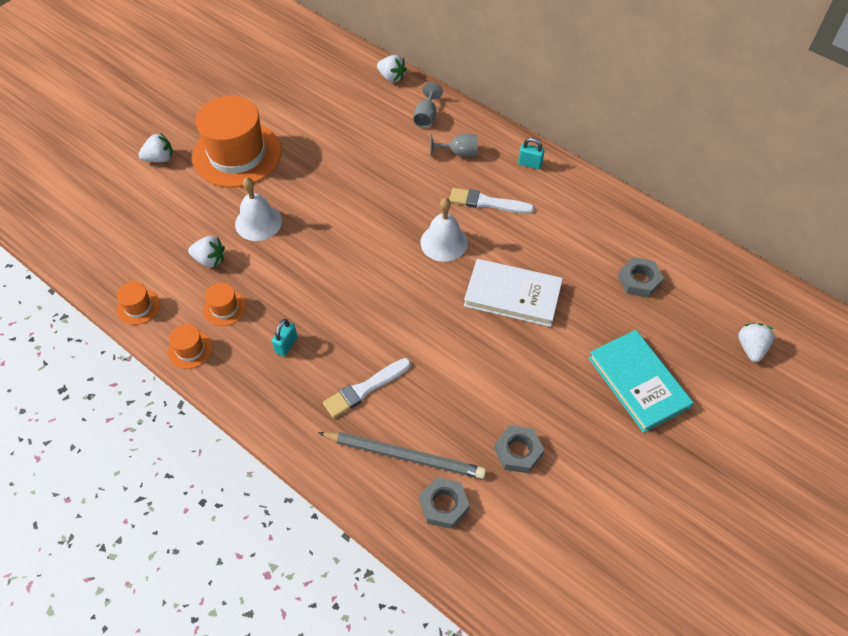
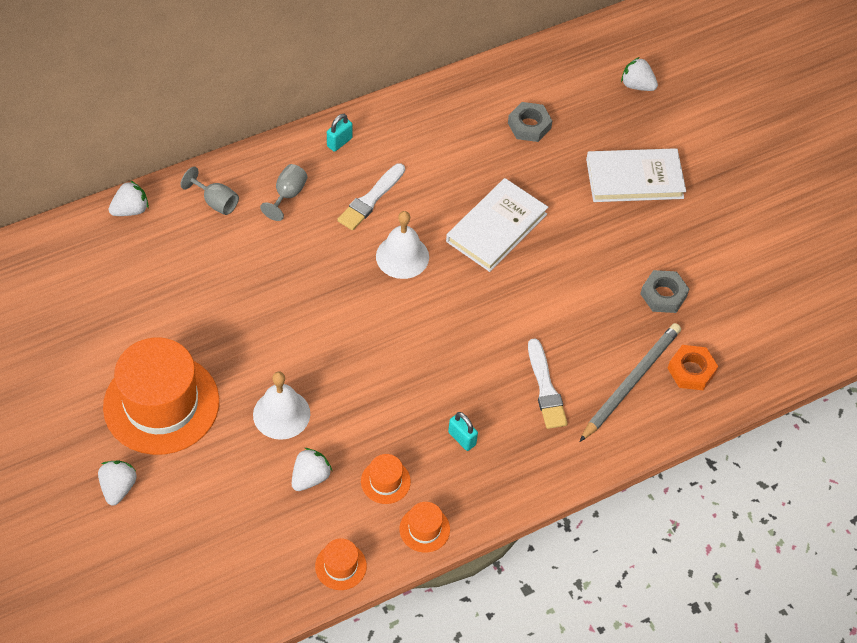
camera: 70 degrees left, 0 degrees up
(444, 505) = (691, 371): grey nut -> orange nut
(638, 382) = (634, 178): turquoise book -> white book

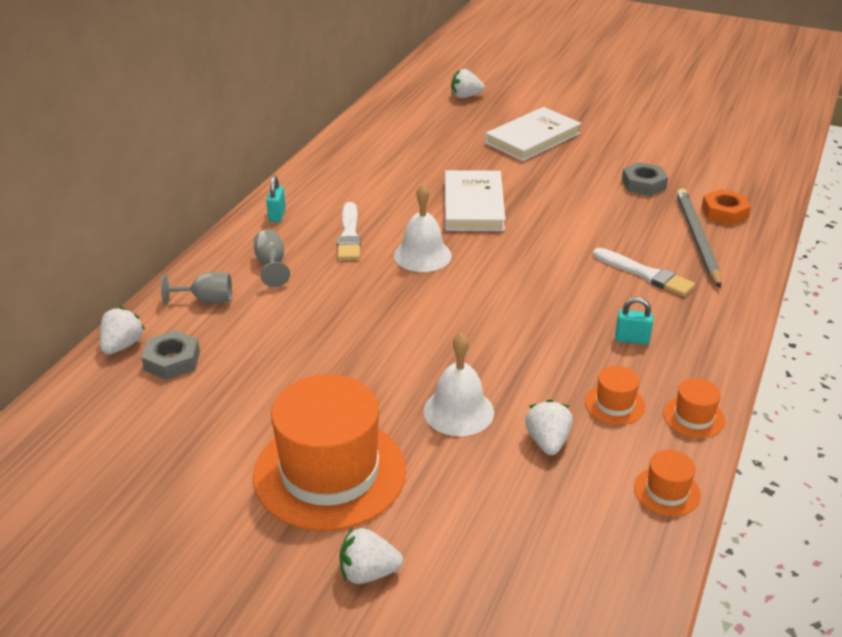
camera: 35 degrees left, 20 degrees down
(118, 488) = (368, 572): white strawberry -> white strawberry turned 60 degrees counterclockwise
(529, 126) = (418, 144): grey nut -> grey nut (172, 361)

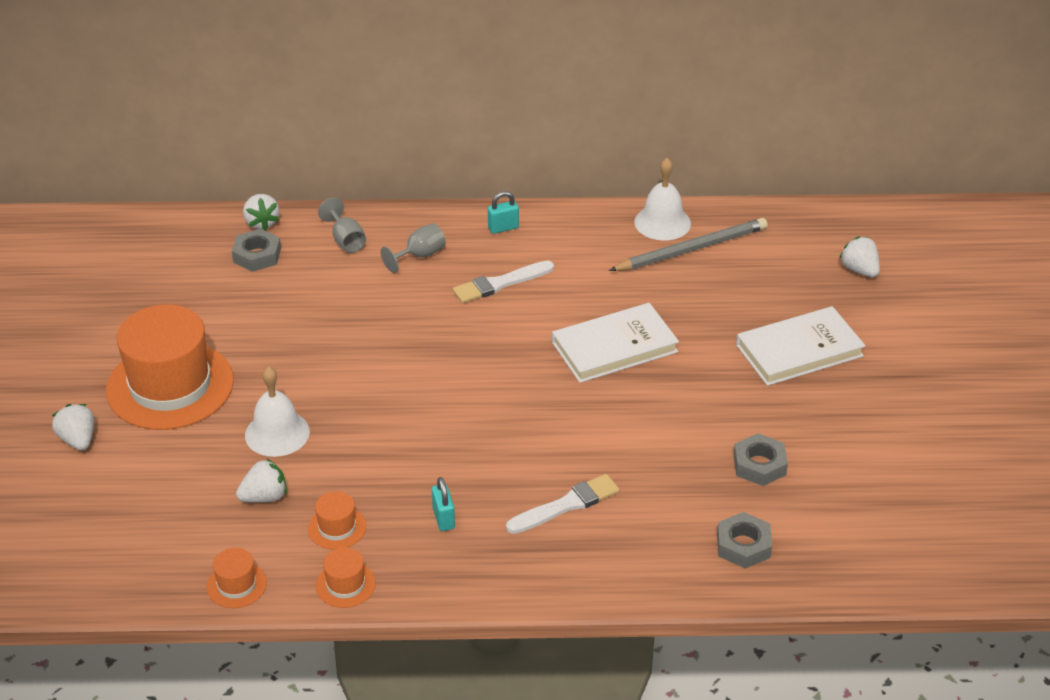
camera: 65 degrees right, 5 degrees up
(122, 345) = (261, 223): white strawberry -> white strawberry turned 75 degrees clockwise
(422, 255) = (497, 341): white bell -> white bell (662, 222)
(532, 138) = (799, 350): white book -> white book turned 45 degrees counterclockwise
(645, 274) = (566, 505): white brush -> white brush turned 135 degrees counterclockwise
(697, 239) = (665, 532): grey pencil -> grey pencil (691, 249)
(724, 212) = (743, 545): orange nut -> grey nut

